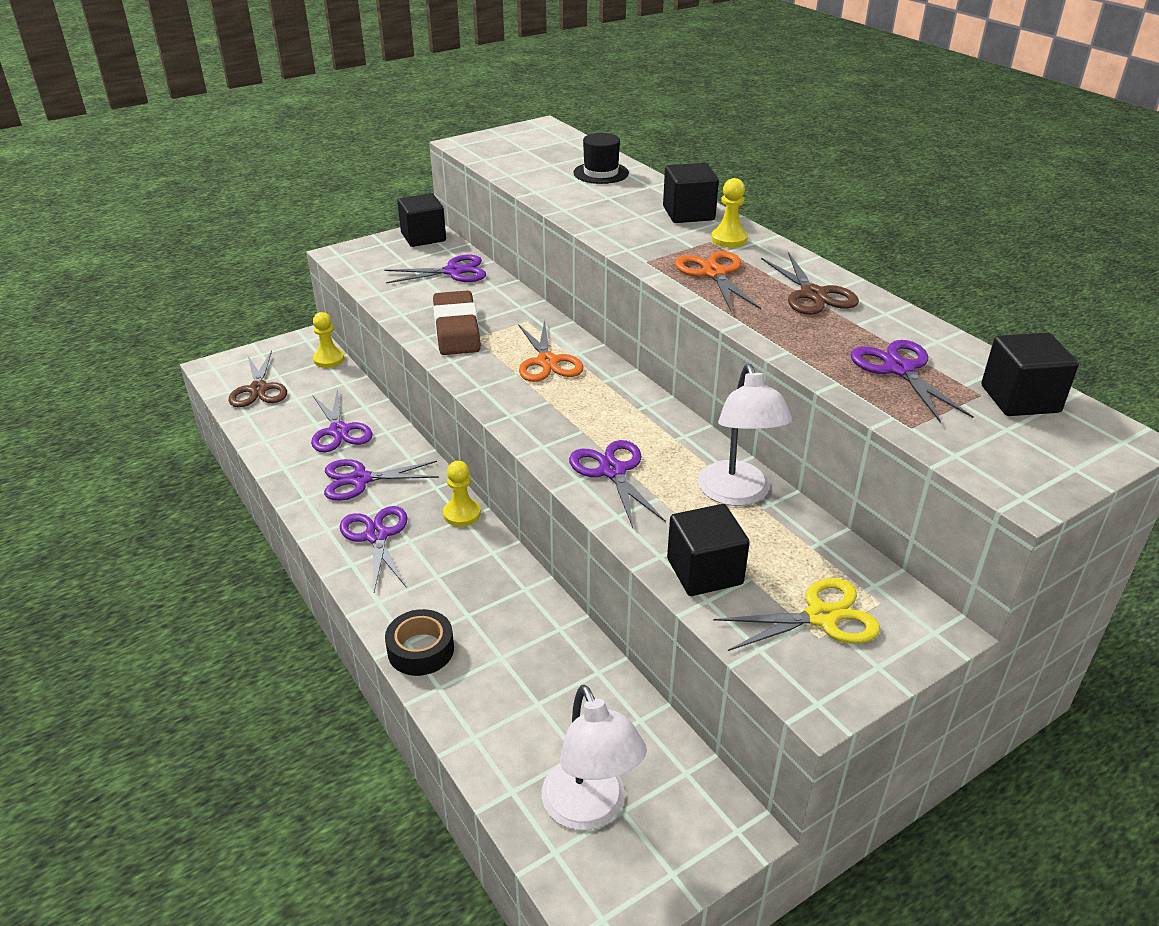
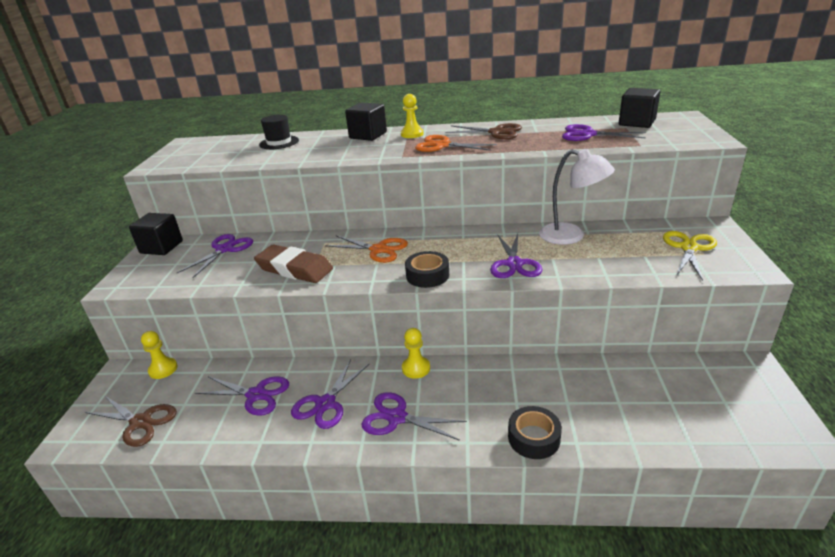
camera: 50 degrees left, 5 degrees down
(524, 418) = (427, 275): none -> black tape
(590, 810) = (719, 414): white lamp -> none
(612, 471) = (514, 264): purple scissors -> purple scissors turned 105 degrees counterclockwise
(704, 571) = (630, 266): black cube -> none

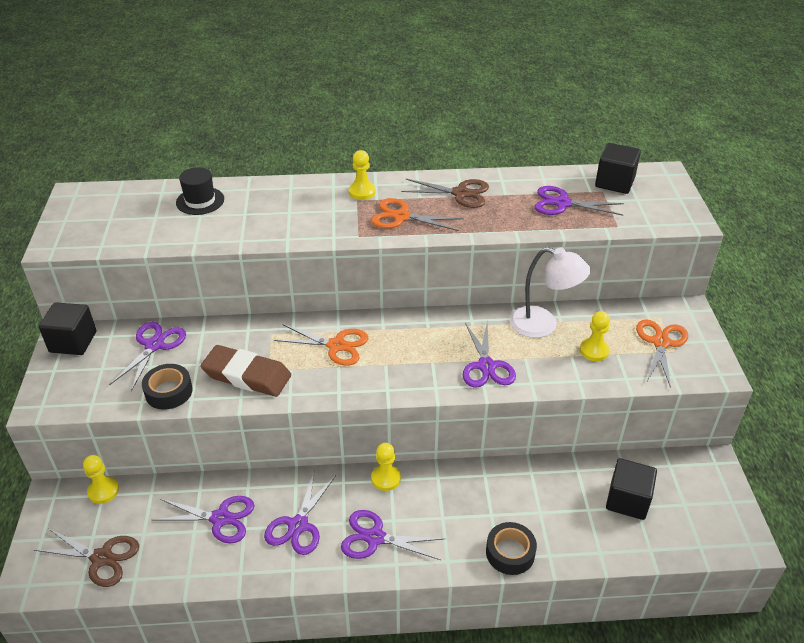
camera: 10 degrees left, 10 degrees up
(368, 135) = (308, 191): black cube -> black cube (627, 500)
(427, 275) = (397, 383): black tape -> black tape (168, 392)
(621, 253) = (594, 351): none -> yellow pawn
(689, 248) = (661, 342): yellow scissors -> orange scissors

